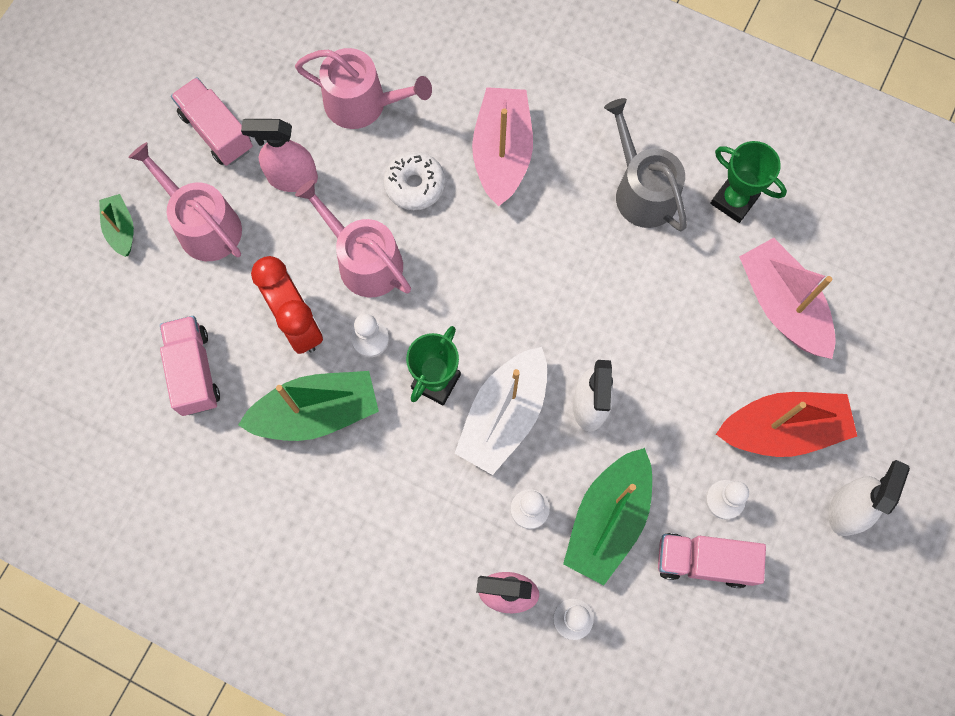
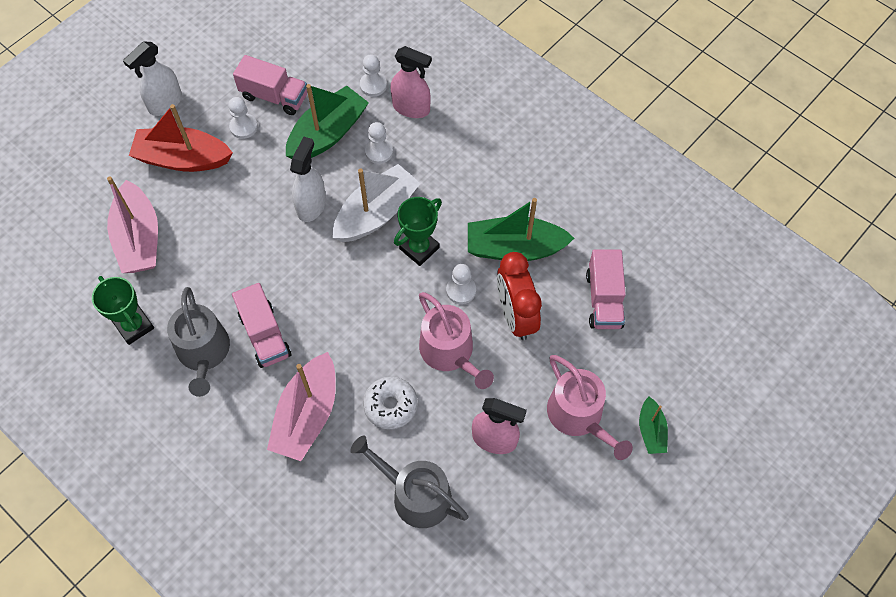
camera: 165 degrees left, 10 degrees down
(217, 131) = (554, 501): pink truck -> pink truck (265, 335)
(362, 103) = (415, 494): pink watering can -> grey watering can

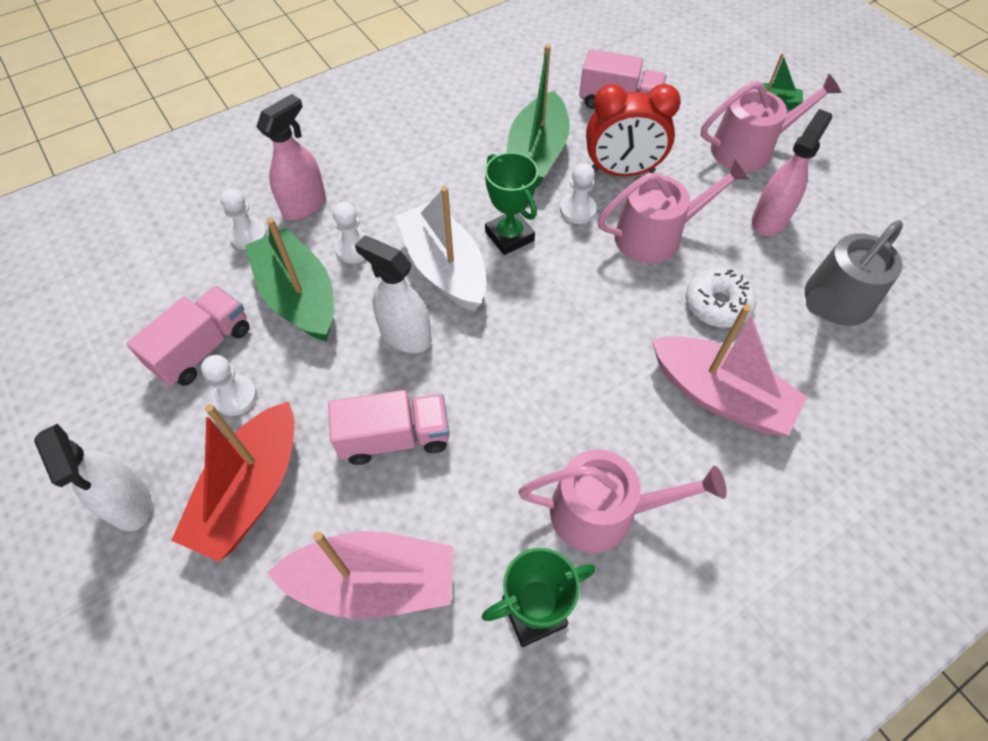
camera: 75 degrees left, 5 degrees down
(204, 353) = (603, 512): grey watering can -> pink watering can
(265, 335) = (591, 426): pink truck -> pink truck (394, 438)

